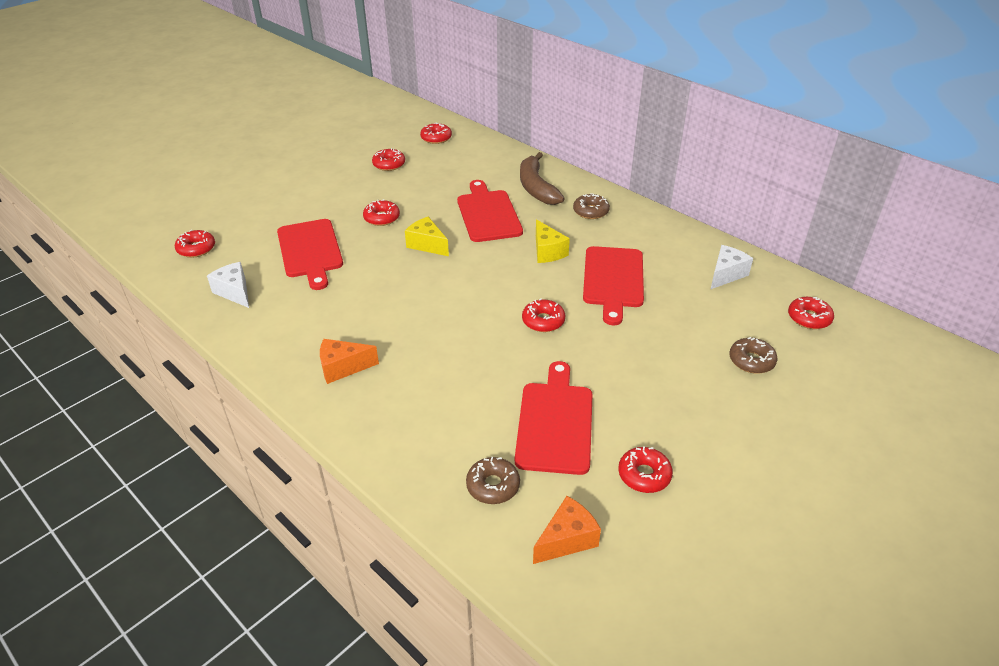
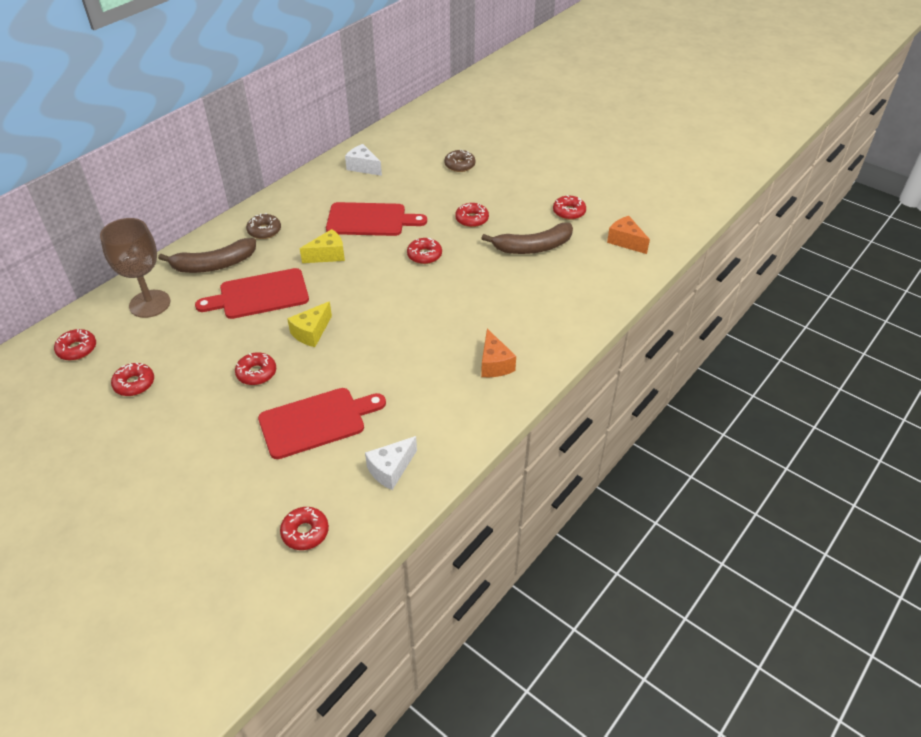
camera: 95 degrees left, 5 degrees up
(485, 162) = (150, 304): none -> brown goblet
(493, 485) = (594, 272): brown donut -> none
(555, 422) = (533, 247): red cutting board -> brown banana
(809, 318) = (413, 139): red donut -> red donut (472, 219)

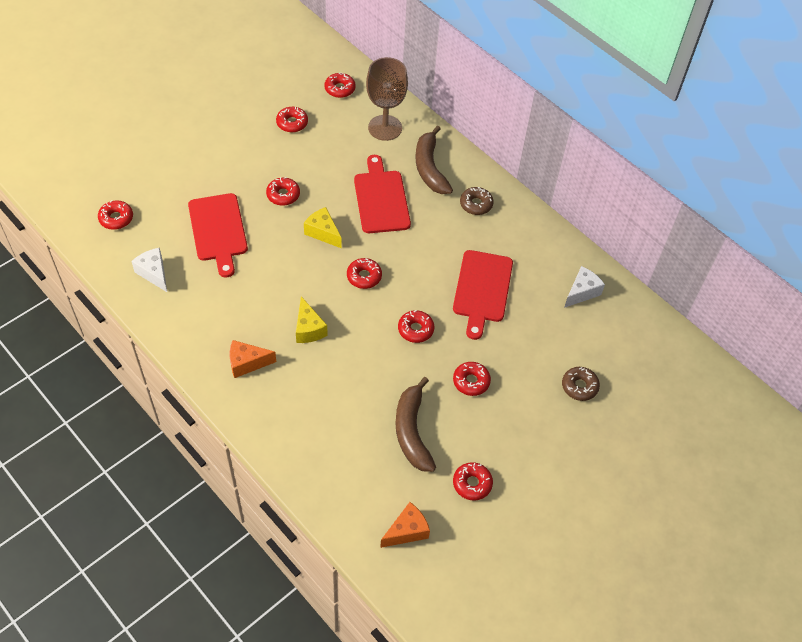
camera: 95 degrees right, 10 degrees up
(328, 255) = (429, 251): yellow cheese -> yellow cheese (308, 329)
(367, 295) = (364, 276): none -> red donut

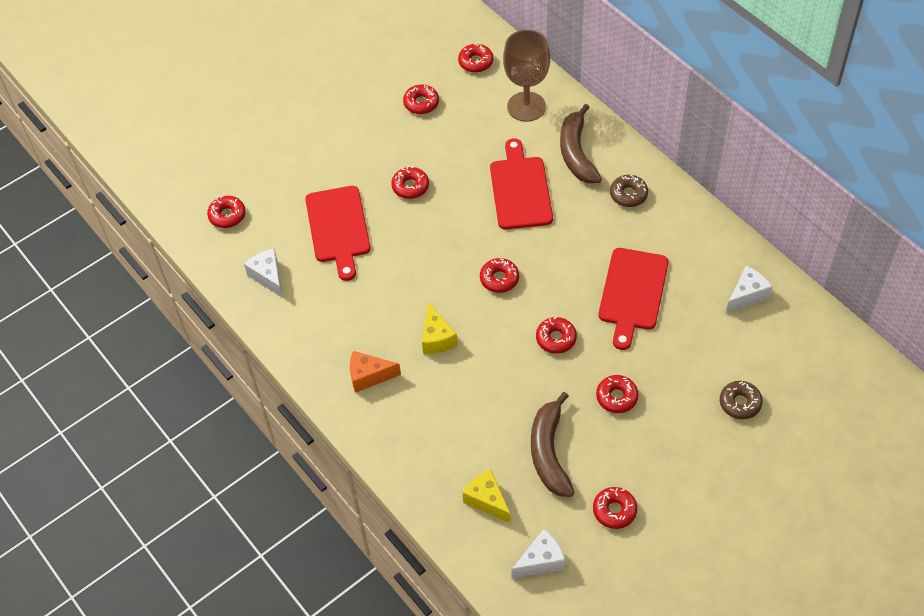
camera: 10 degrees right, 0 degrees up
(323, 232) = (454, 229): yellow cheese -> yellow cheese (487, 500)
(407, 531) = (541, 561): orange cheese -> white cheese

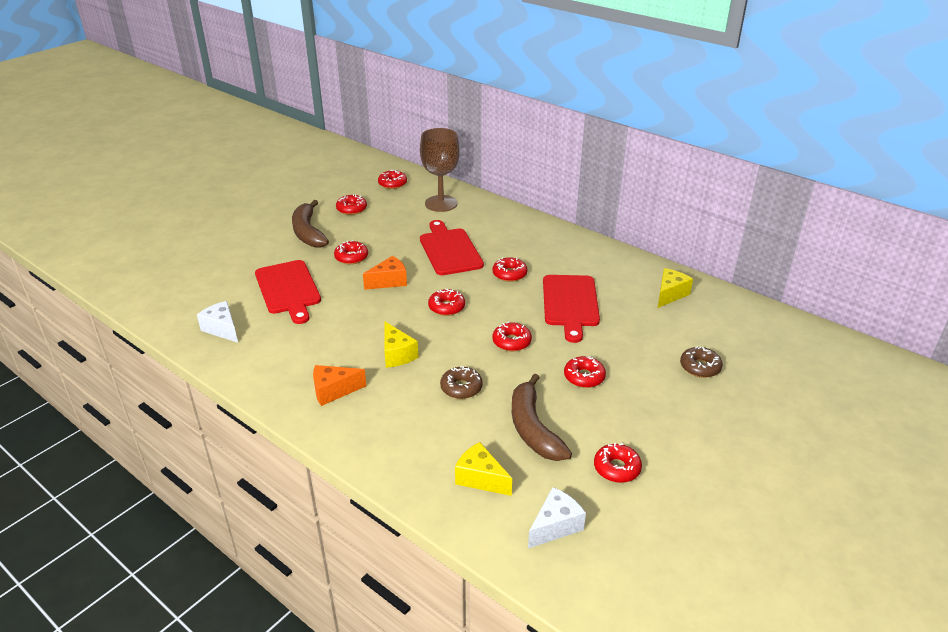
camera: 15 degrees left, 20 degrees down
(227, 215) = (179, 292): red donut -> red donut (509, 274)
(445, 231) = (389, 281): none -> orange cheese
(576, 153) = (491, 225): brown banana -> brown banana (308, 232)
(628, 194) = (543, 244): brown donut -> brown donut (461, 388)
(747, 295) = (670, 294): white cheese -> yellow cheese

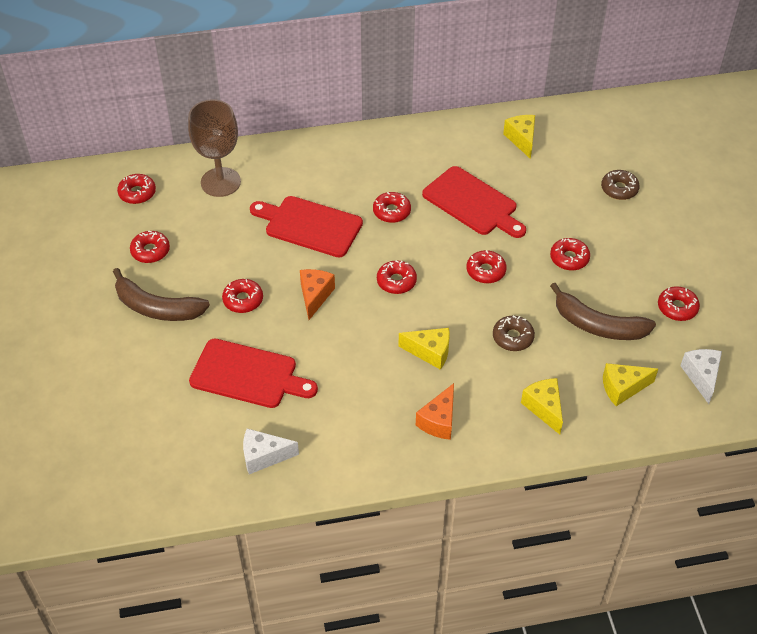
camera: 50 degrees left, 15 degrees up
(406, 441) = (544, 408): none -> yellow cheese

